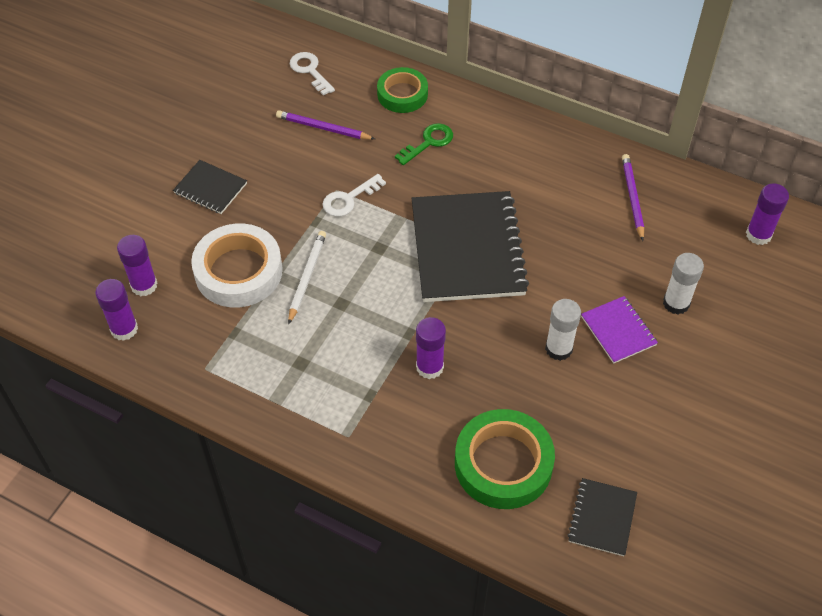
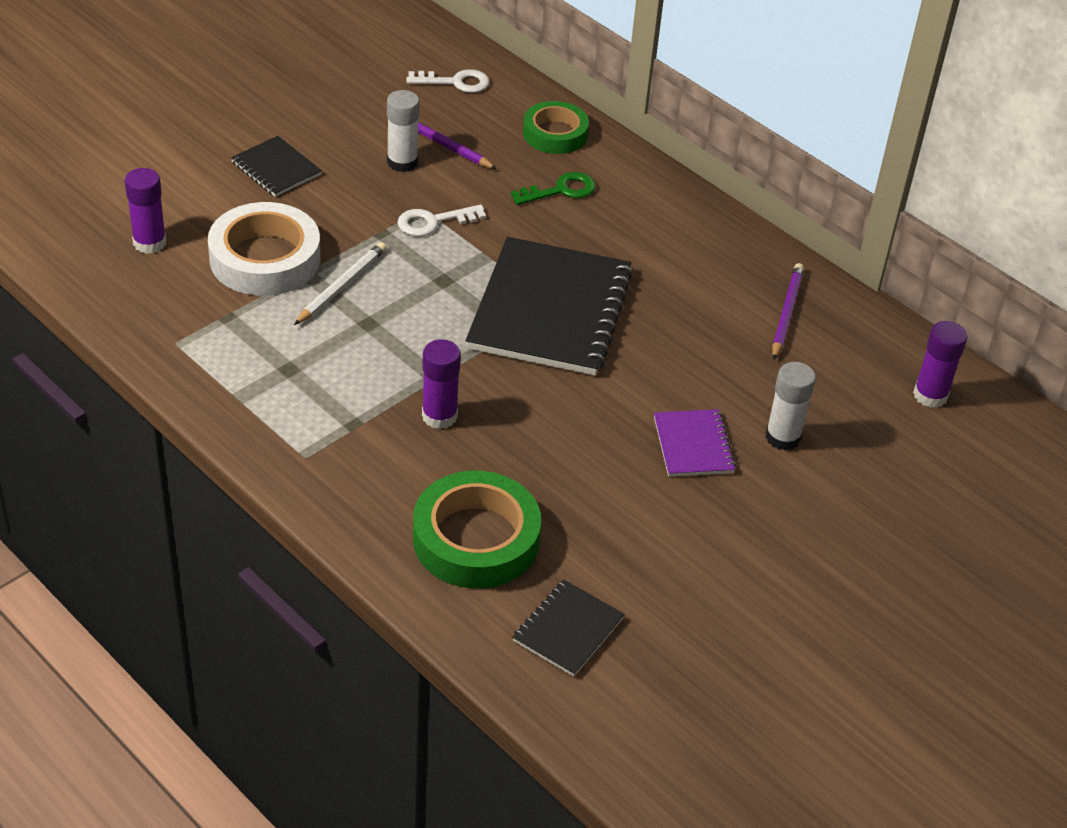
camera: 15 degrees right, 10 degrees down
(124, 329) = (104, 279): purple glue stick -> none
(310, 71) = (456, 82): white key -> white key turned 105 degrees clockwise
(558, 349) = (608, 442): white glue stick -> white glue stick (402, 162)

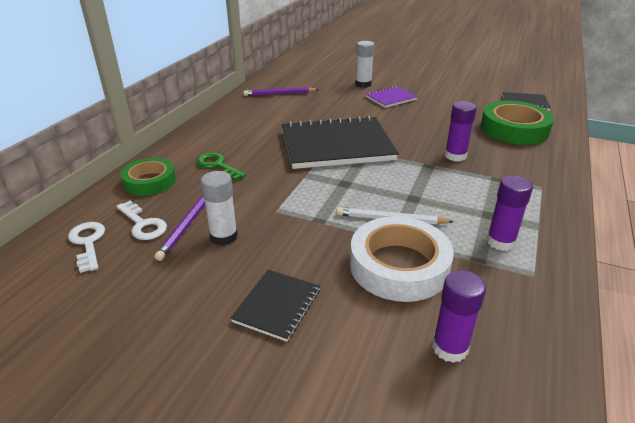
camera: 110 degrees left, 10 degrees down
(433, 222) = (288, 202): white key -> white key (143, 224)
(930, 395) = (306, 66): purple glue stick -> purple glue stick (500, 241)

